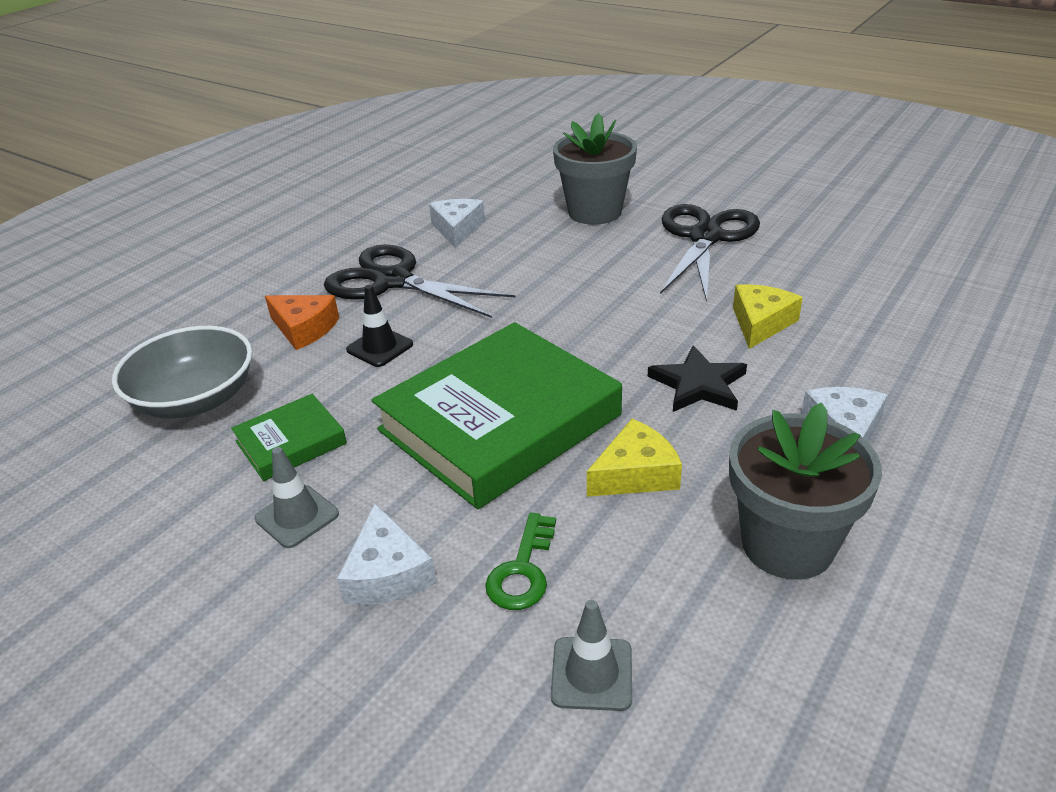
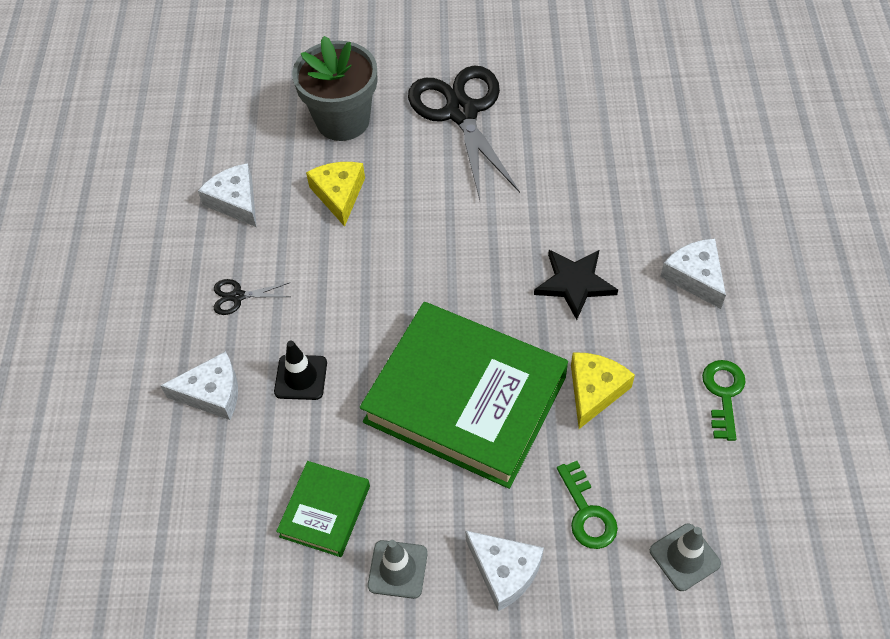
camera: 35 degrees left, 20 degrees up
(196, 399) = (197, 519): grey bowl -> none
(304, 328) = (212, 393): orange cheese -> white cheese
(393, 281) = (238, 296): black scissors -> black scissors, size x0.41
(499, 422) = (465, 399): green book -> green book turned 75 degrees counterclockwise
(760, 323) = (573, 196): yellow cheese -> yellow cheese (339, 195)
(787, 544) = (723, 393): grey flower pot -> green key

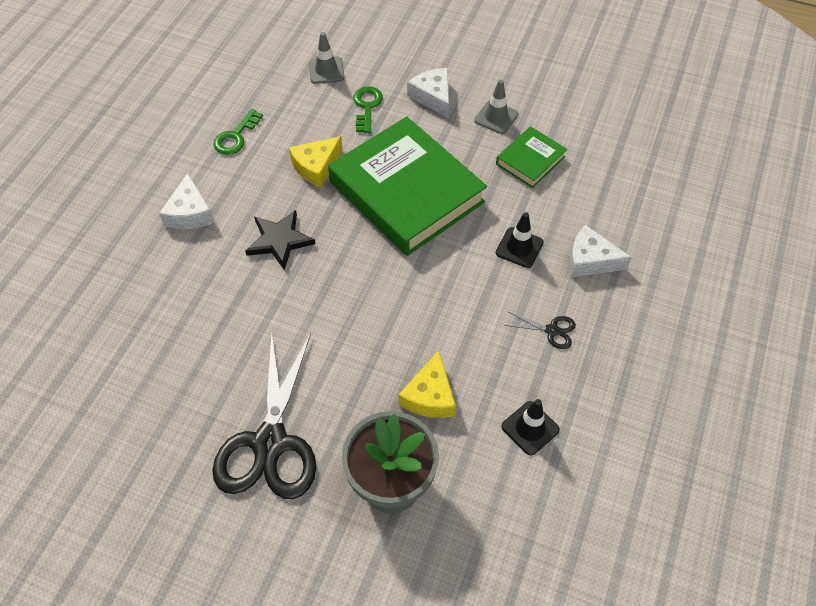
camera: 160 degrees left, 0 degrees up
(235, 201) = (530, 428): white cheese -> black traffic cone

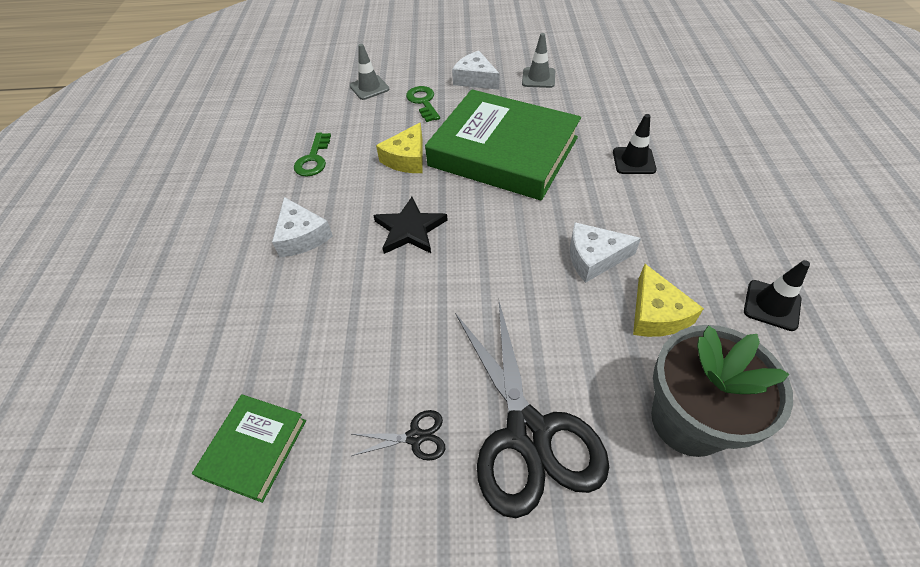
camera: 20 degrees left, 5 degrees down
(530, 160) = (590, 97): green book -> green book (254, 448)
(551, 330) = (716, 214): black scissors -> black scissors (415, 437)
(590, 260) = (699, 150): white cheese -> white cheese (594, 258)

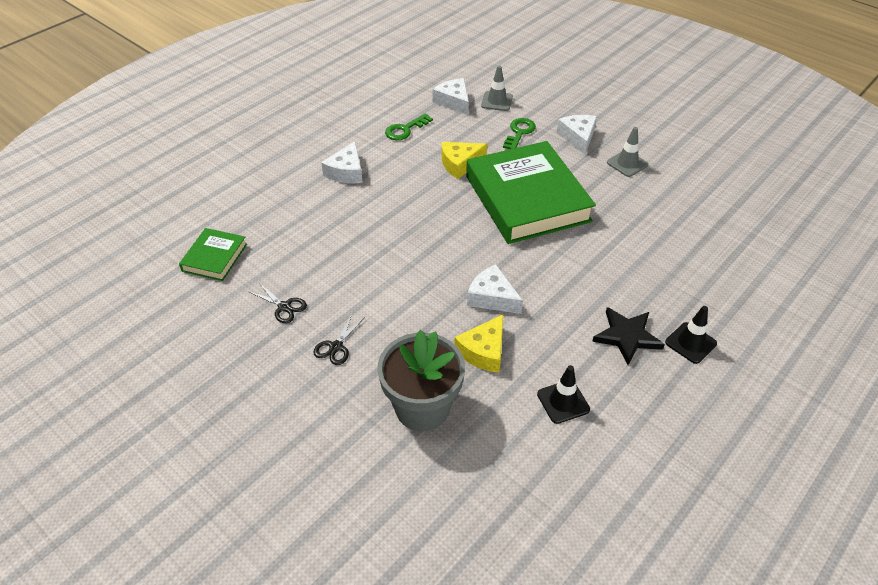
camera: 40 degrees right, 5 degrees down
(254, 448) = (215, 257): green book -> green book turned 45 degrees counterclockwise
(330, 109) = (453, 102): none -> white cheese
(410, 229) = (408, 207): black star -> black star (627, 336)
(528, 432) = (336, 347): black scissors -> black scissors, size x0.41
(633, 161) = (609, 262): black traffic cone -> black traffic cone (690, 343)

